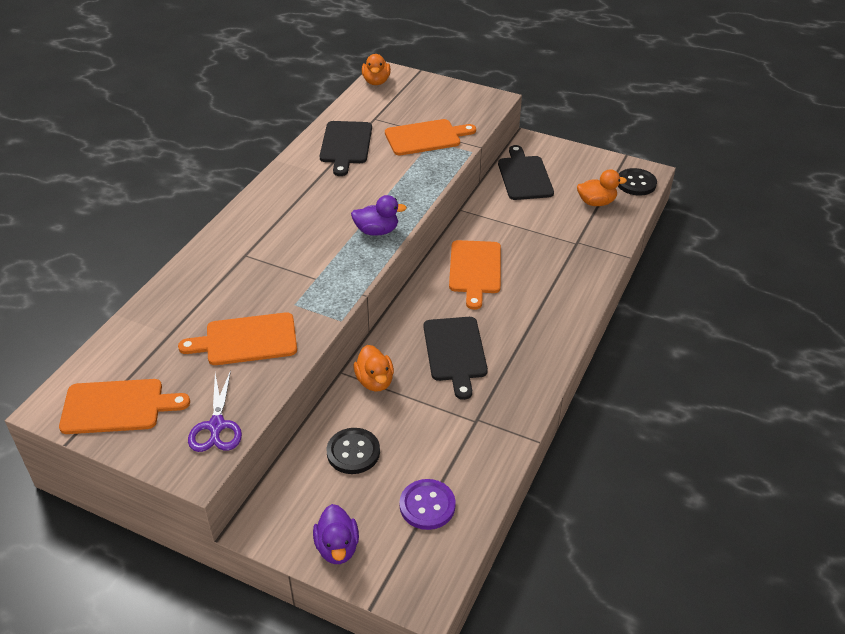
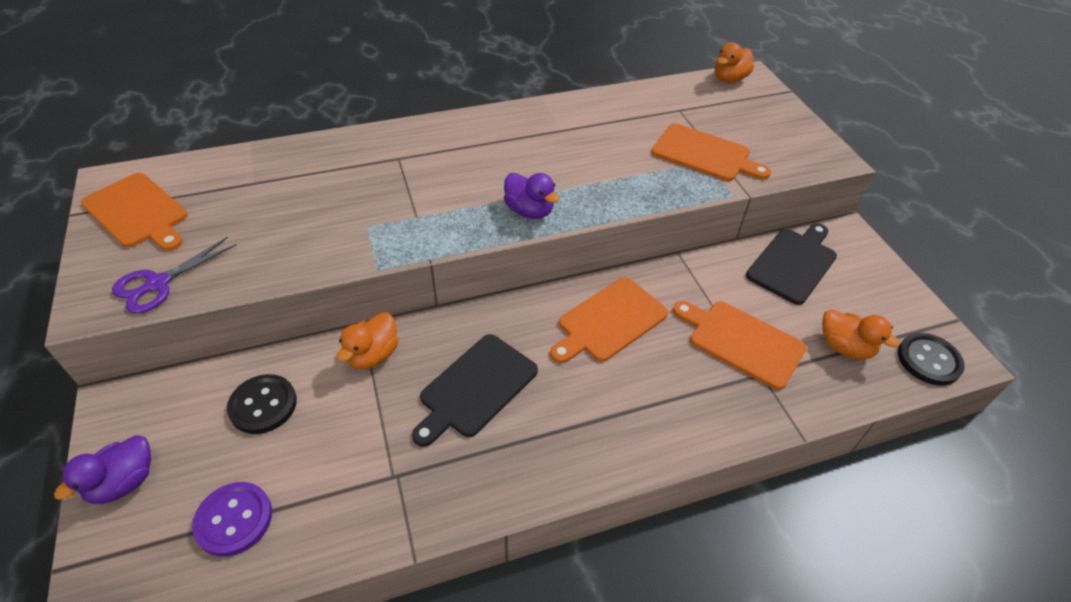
camera: 45 degrees right, 5 degrees up
(246, 340) = (288, 229): orange cutting board -> orange cutting board (741, 341)
(345, 145) = (618, 118): black cutting board -> none

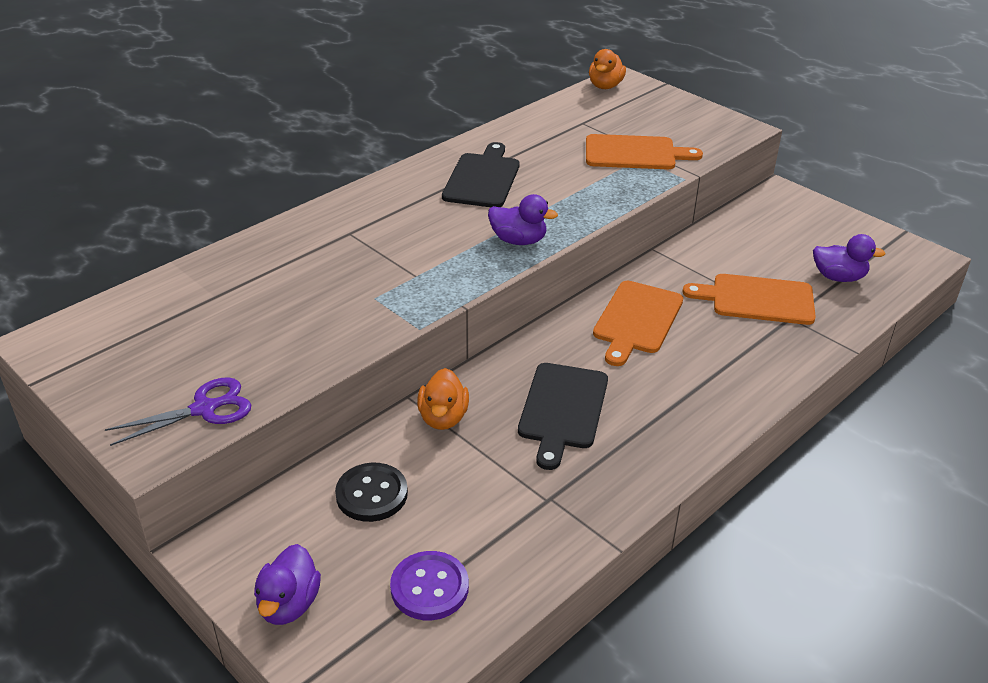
camera: 25 degrees left, 10 degrees down
(138, 212) = (111, 359): orange cutting board -> none
(158, 283) = (204, 409): purple scissors -> purple scissors turned 135 degrees counterclockwise
(793, 263) = (754, 228): black cutting board -> black cutting board (483, 178)
(845, 347) = (838, 277): orange duck -> purple duck
(928, 360) = (905, 266): black button -> none

